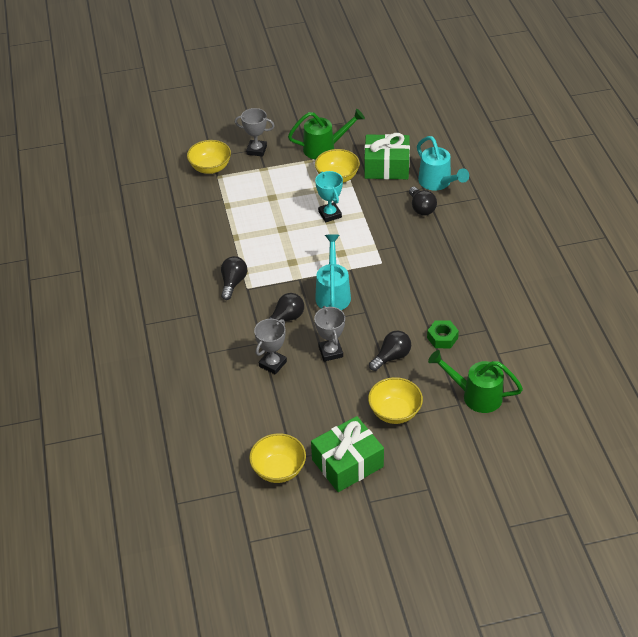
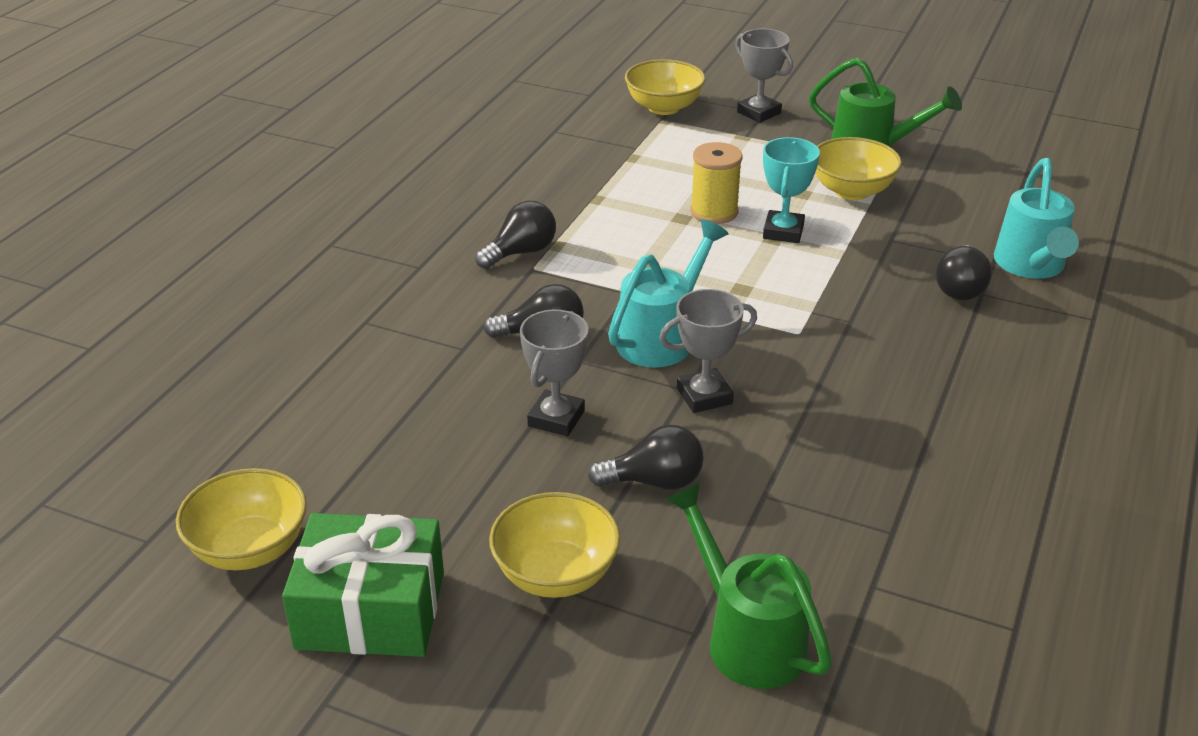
camera: 35 degrees right, 10 degrees down
(273, 364) = (442, 387): grey trophy -> grey trophy (704, 396)
(292, 218) = (714, 212): none -> yellow spool
(386, 167) = (956, 209): green gift -> none
(442, 338) = (786, 500): green nut -> none

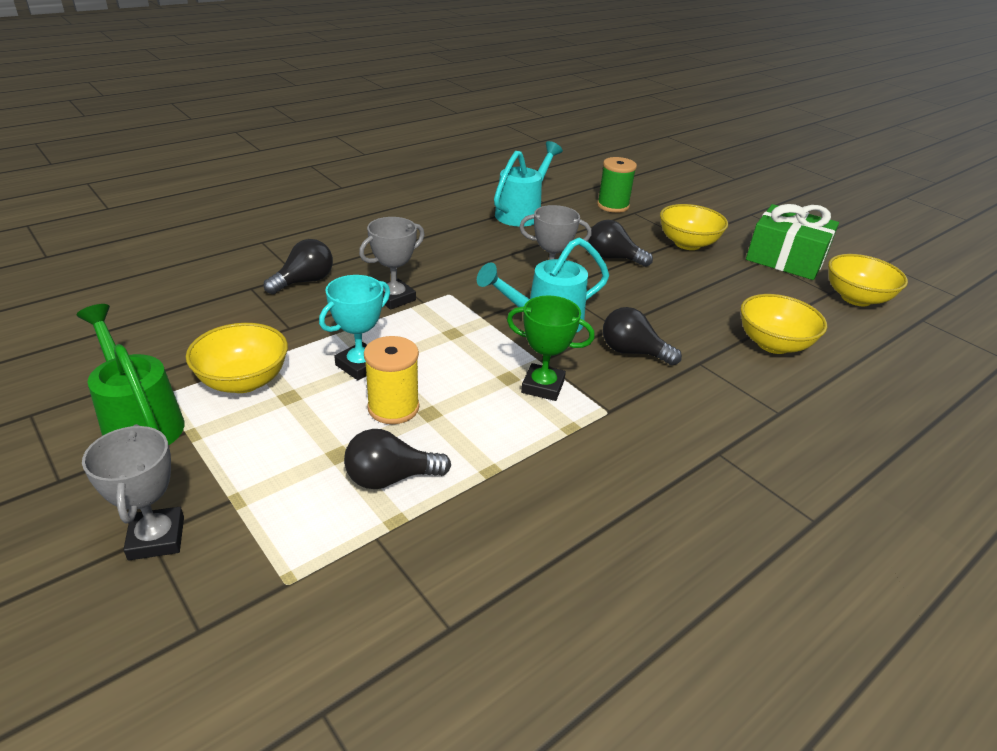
camera: 155 degrees left, 0 degrees up
(521, 252) = (610, 433): black light bulb -> black light bulb (390, 478)
(556, 418) = (651, 301): grey trophy -> grey trophy (394, 298)
(607, 269) = (543, 386): none -> green trophy
(664, 107) = (254, 613): yellow bowl -> yellow bowl (773, 344)
(747, 637) = (613, 206): green watering can -> green spool
(1031, 266) = (233, 277): turquoise watering can -> turquoise watering can (522, 213)

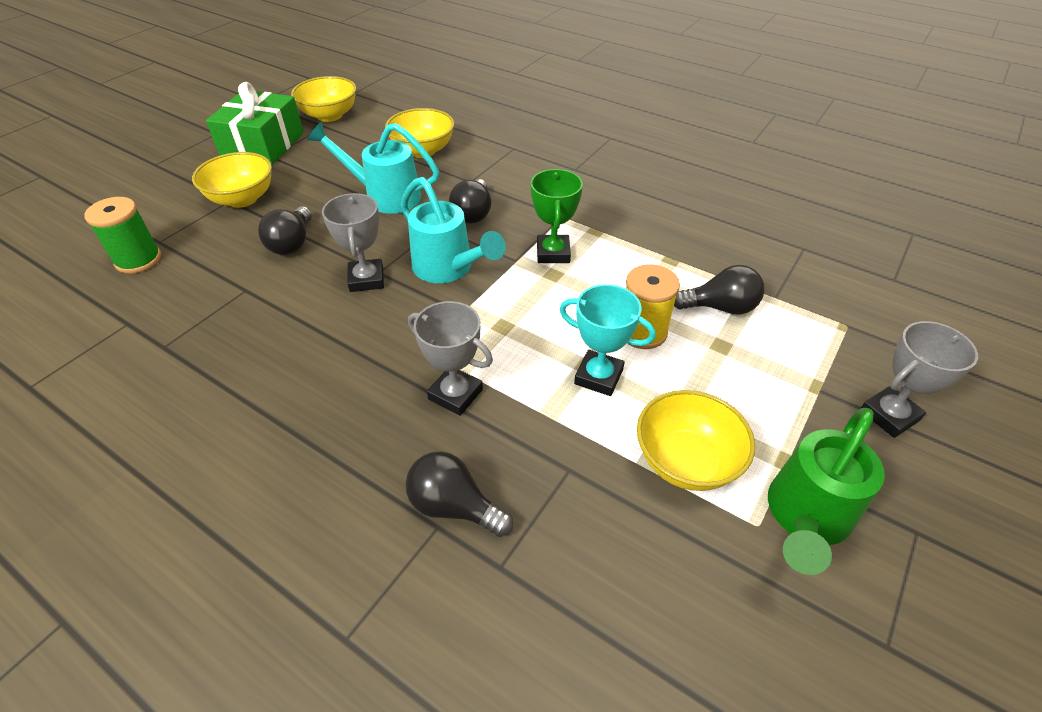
camera: 105 degrees left, 10 degrees up
(390, 478) = (720, 307): black light bulb -> black light bulb turned 60 degrees counterclockwise
(522, 213) = (171, 336): turquoise watering can -> turquoise watering can (385, 196)

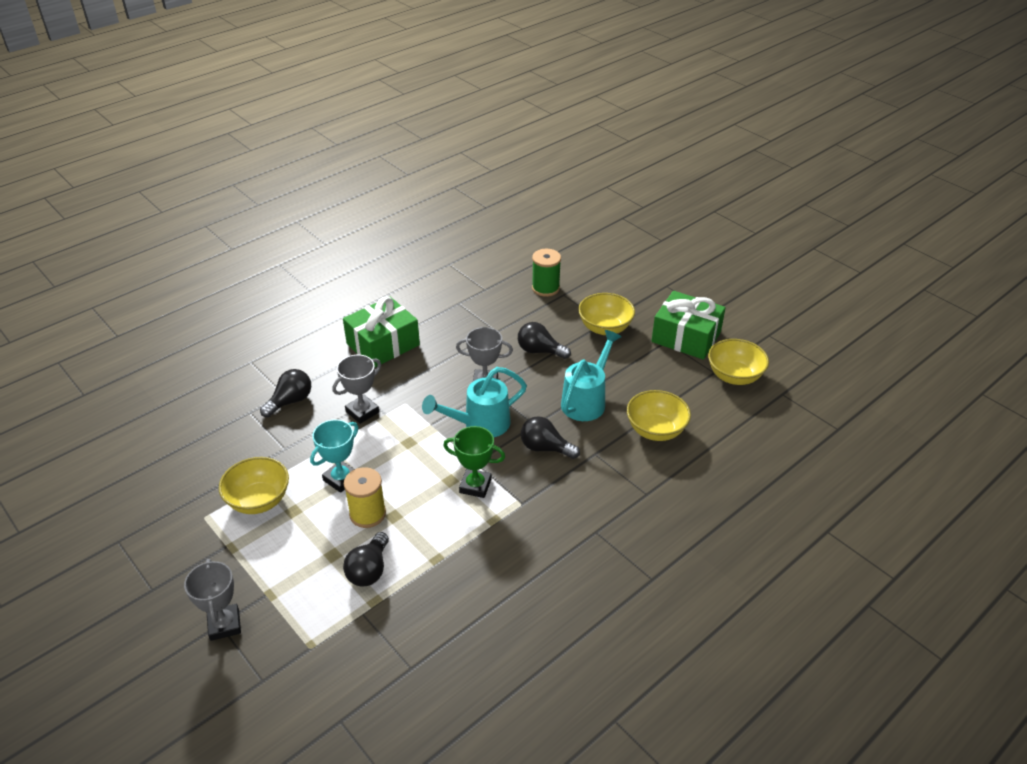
camera: 105 degrees right, 5 degrees down
(279, 417) = (383, 344): none -> green gift
(805, 517) = (194, 540): green watering can -> none

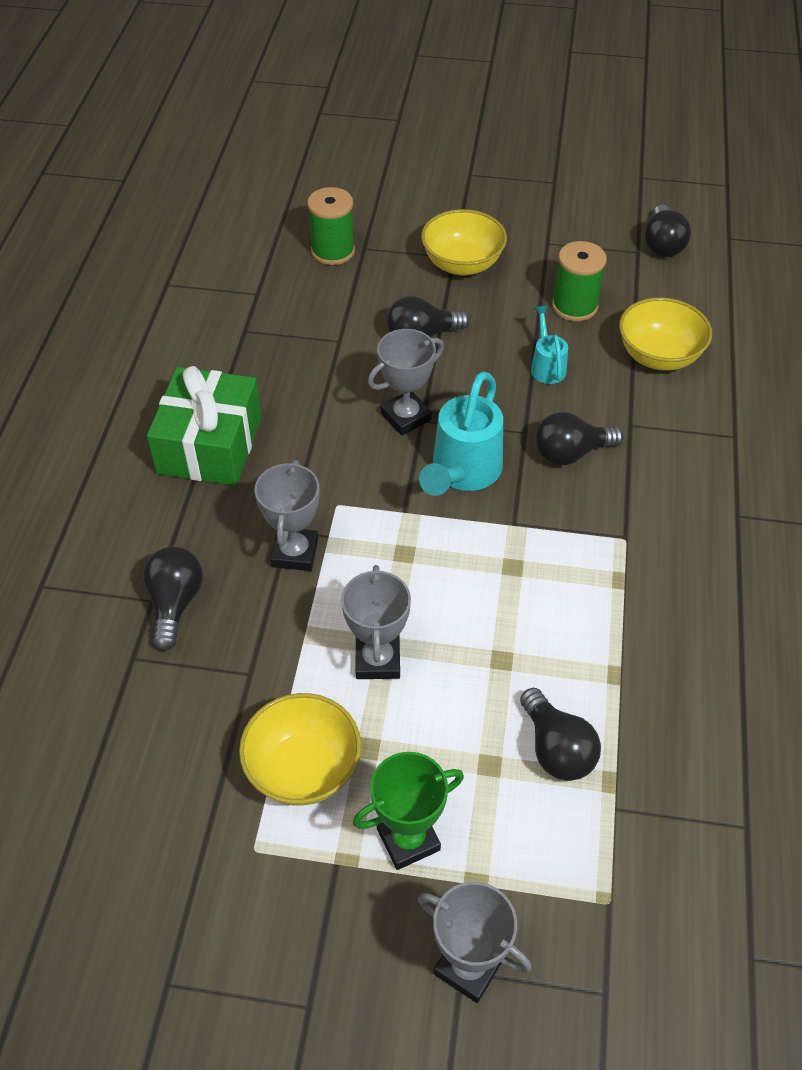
camera: 40 degrees left, 10 degrees up
(341, 479) = (378, 660): turquoise trophy -> grey trophy
(367, 514) = (467, 680): yellow spool -> none
(475, 486) = (549, 553): green trophy -> green trophy (408, 839)
(586, 400) = (547, 366): turquoise watering can -> turquoise watering can, size x0.54
(640, 380) = (574, 306): none -> green spool
(686, 337) = (562, 226): green gift -> none
(734, 376) = (662, 245): yellow bowl -> black light bulb

